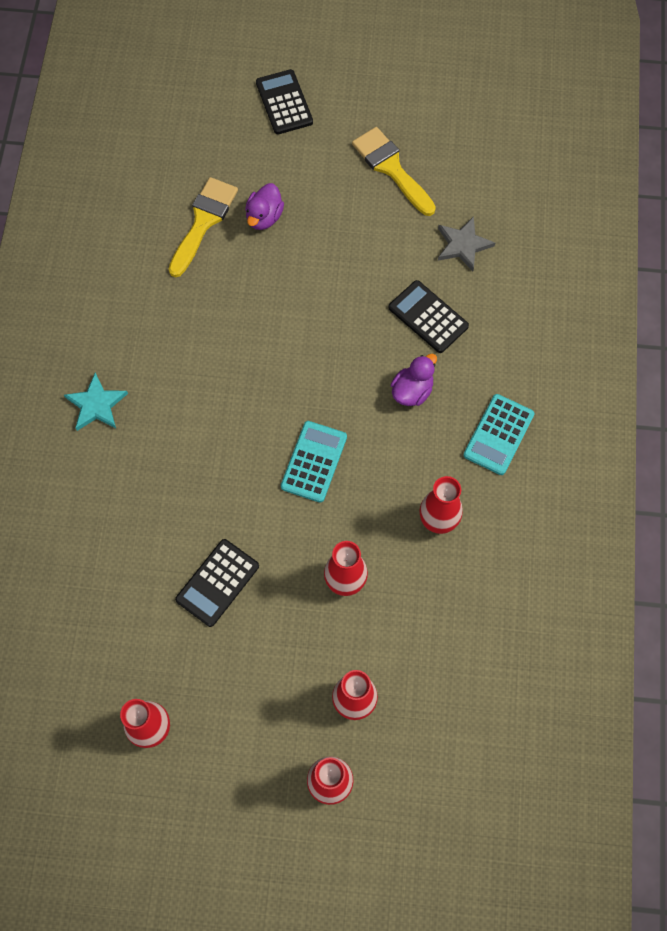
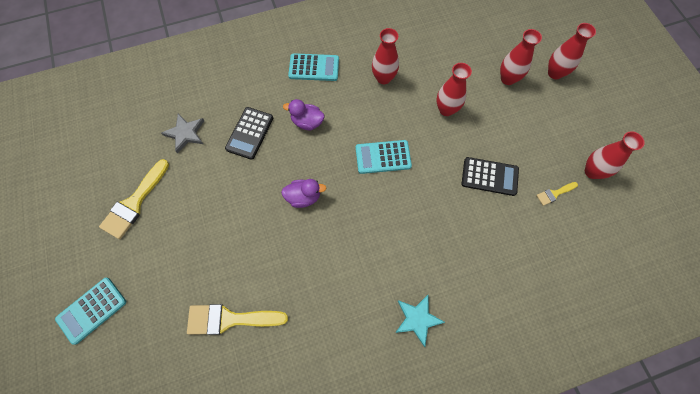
camera: 115 degrees left, 0 degrees up
(150, 654) = (554, 193): none -> yellow brush
(264, 217) = (209, 274): purple duck -> purple duck (303, 197)
(284, 102) = (92, 310): black calculator -> turquoise calculator

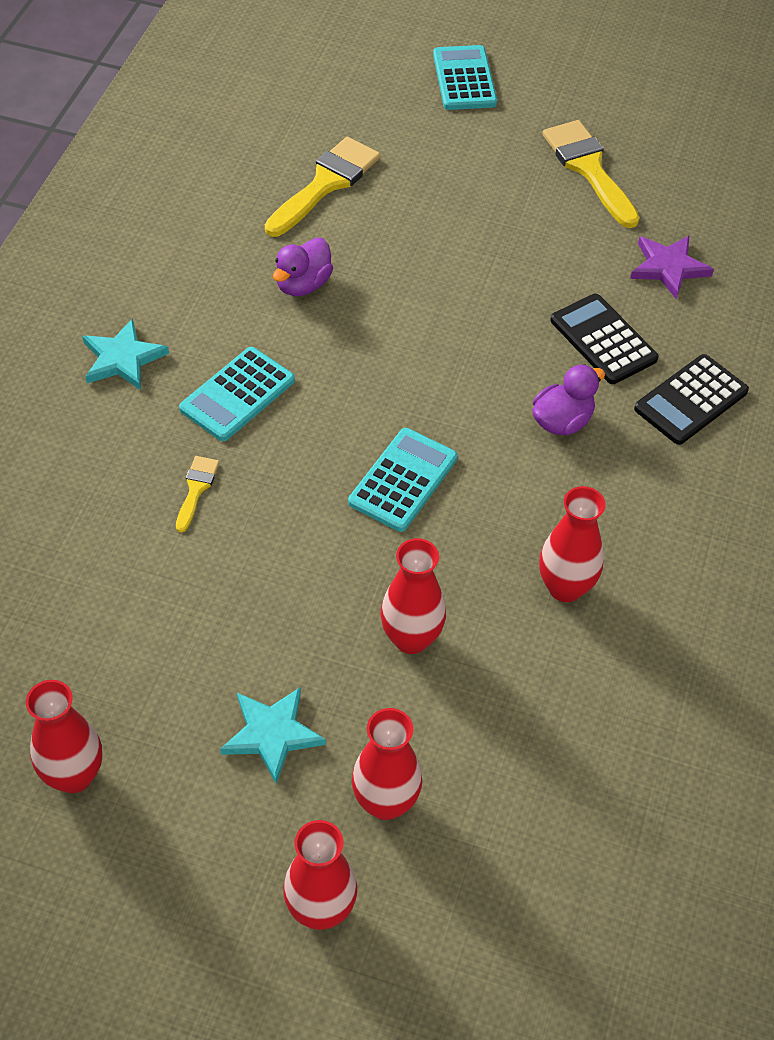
camera: 125 degrees right, 15 degrees down
(185, 133) = (668, 267): grey star -> purple star
(303, 197) = (427, 343): purple duck -> purple duck (303, 284)
(314, 68) = (675, 496): turquoise calculator -> turquoise calculator (237, 395)
(489, 176) = (225, 603): black calculator -> black calculator (691, 400)
(519, 125) = (272, 734): none -> turquoise star
(554, 193) = (102, 676): yellow brush -> yellow brush (196, 489)

